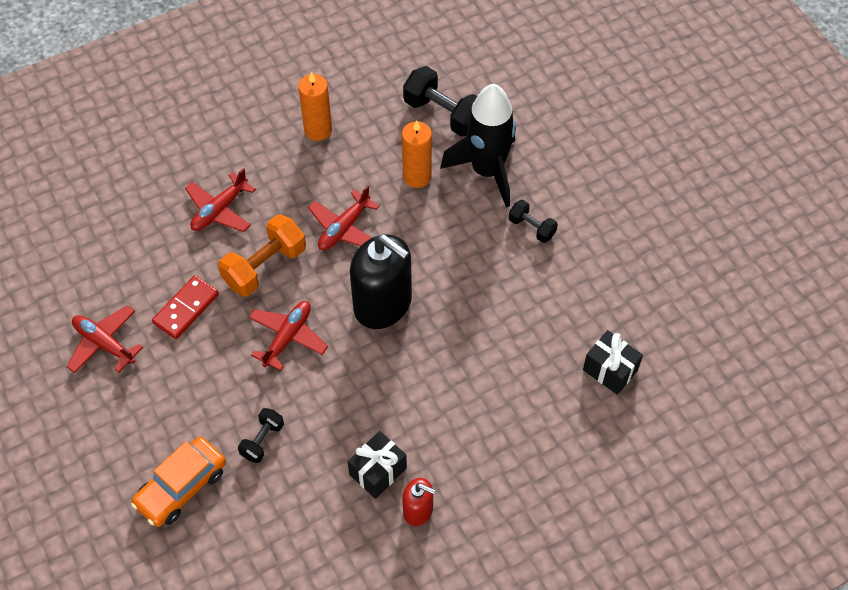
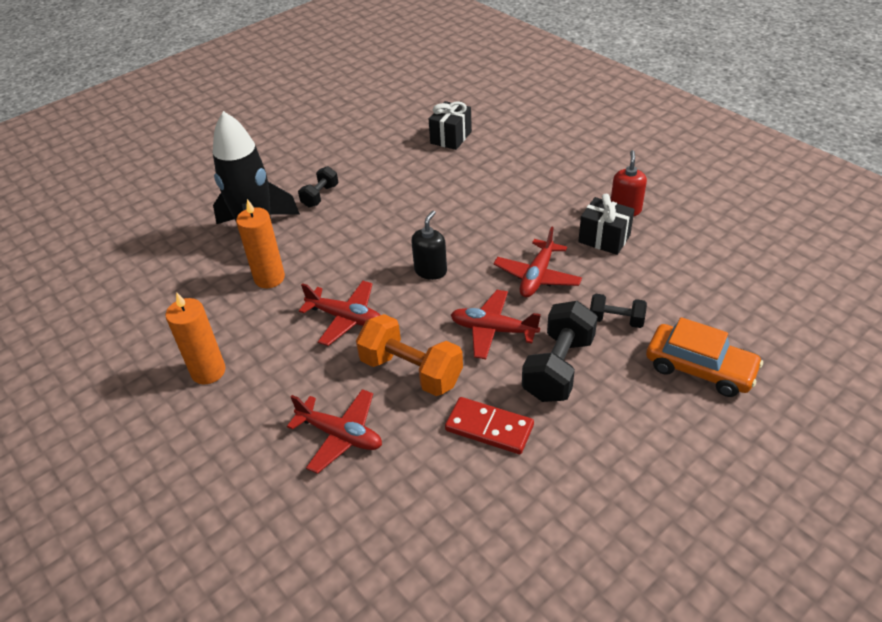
camera: 100 degrees left, 15 degrees down
(104, 344) = (567, 498): red plane -> red plane (537, 276)
(383, 304) = (430, 271): black soap dispenser -> black soap dispenser, size x0.50
(443, 114) = (183, 275): black dumbbell -> black dumbbell (558, 368)

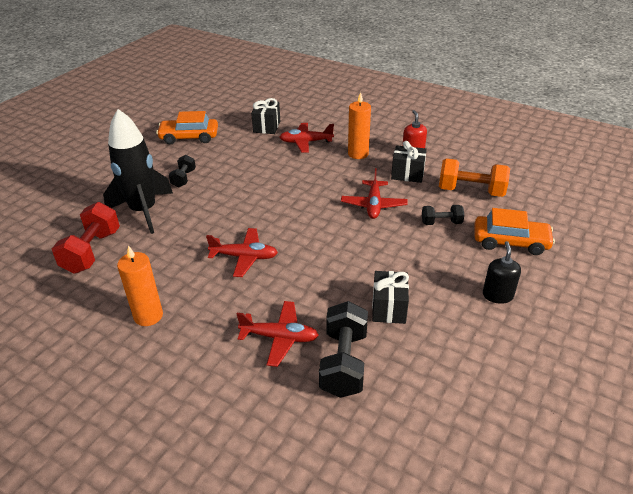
camera: 20 degrees left, 5 degrees down
(182, 275) = (92, 251): none -> red dumbbell
(269, 278) = (169, 241): orange candle -> orange candle (358, 154)
(350, 138) = (189, 137): none -> orange car
(411, 371) = (313, 283): orange dumbbell -> orange dumbbell (471, 191)
(430, 271) = (294, 214): black soap dispenser -> black soap dispenser (497, 295)
(489, 428) = (389, 308): red domino -> black gift
(493, 330) = (359, 244): red plane -> red plane (306, 142)
(558, 368) = (417, 259): black dumbbell -> black dumbbell (344, 363)

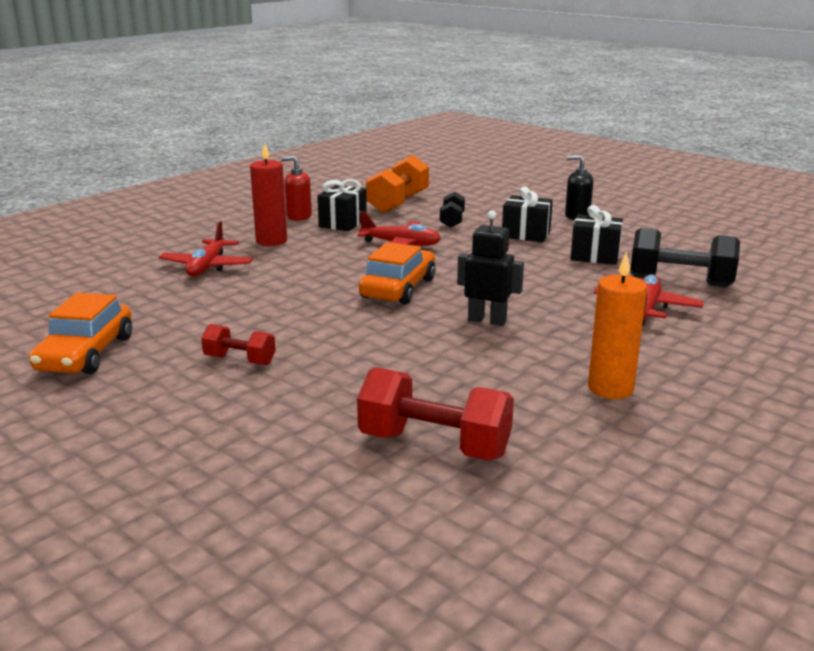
camera: 80 degrees left, 15 degrees down
(143, 211) = (326, 397): black rocket -> none
(183, 178) = (240, 360): black dumbbell -> red dumbbell
(244, 257) = (487, 320): red plane -> black robot
(266, 127) = (124, 289): black gift -> black gift (526, 234)
(358, 154) = (271, 241): orange candle -> red candle
(510, 241) = (495, 201): orange car -> orange car (398, 288)

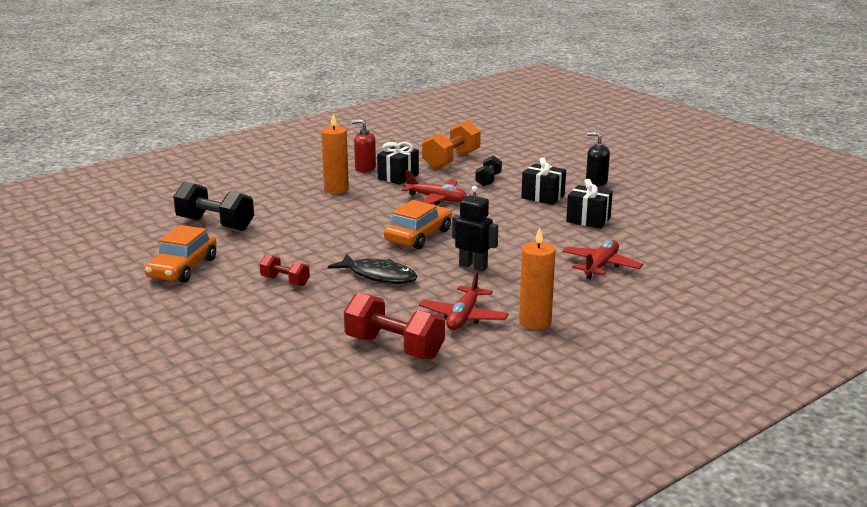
camera: 10 degrees right, 0 degrees up
(207, 267) = (281, 208): red plane -> red plane (463, 317)
(271, 241) = (336, 189): red candle -> orange candle
(368, 342) = (379, 276): none -> black fish
(680, 282) = (643, 247): black dumbbell -> black dumbbell (215, 224)

